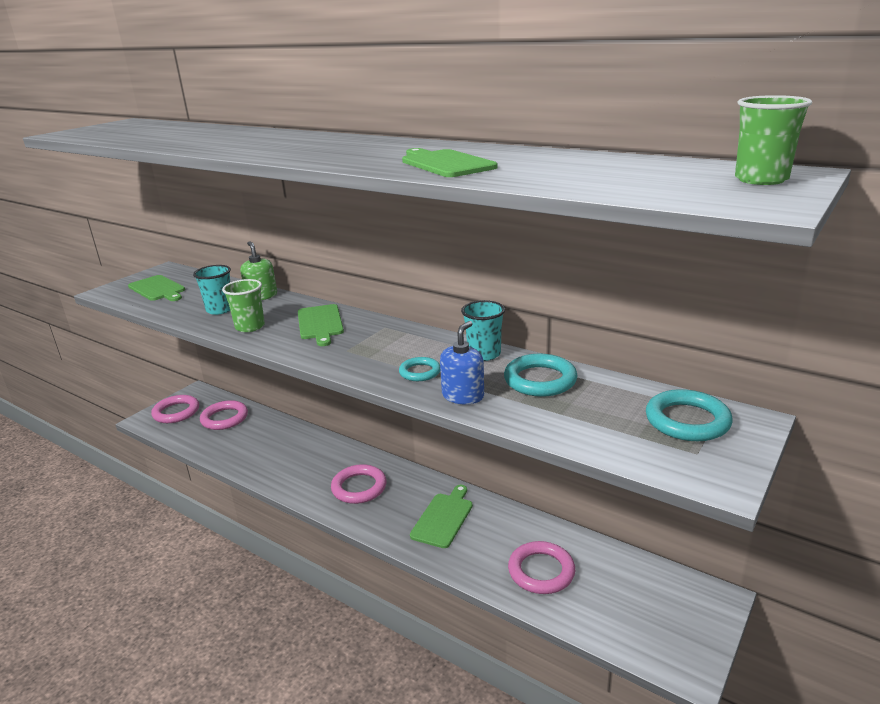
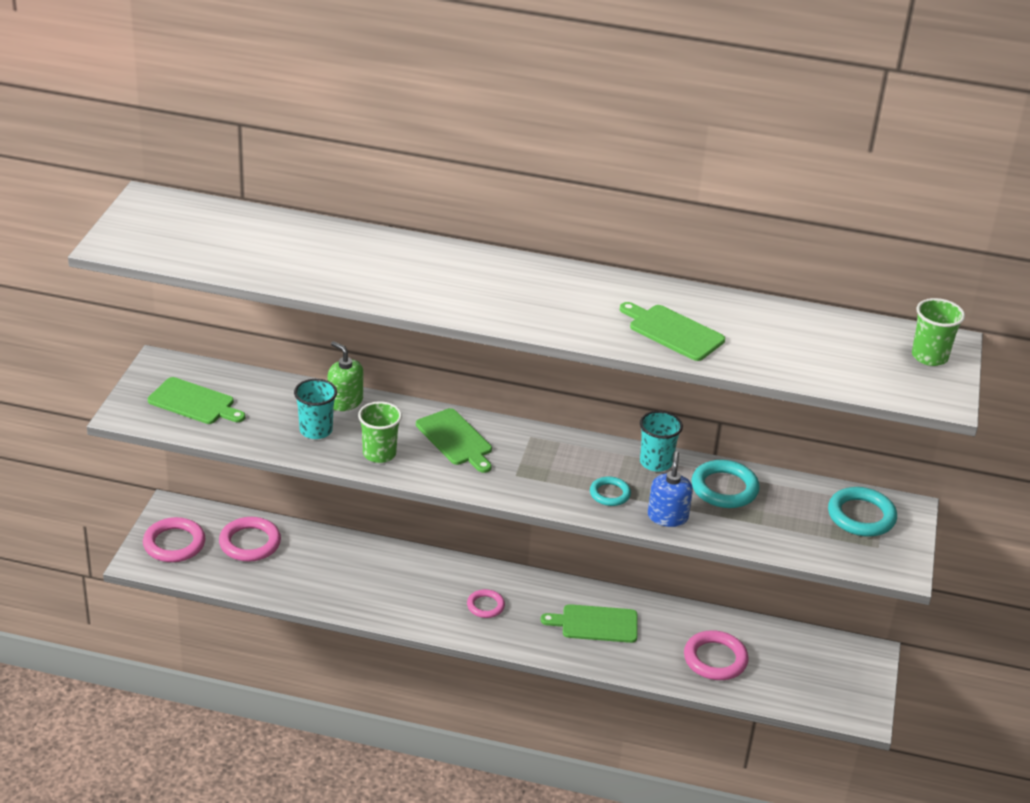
camera: 25 degrees left, 10 degrees up
(359, 487) = (485, 606): pink ring -> pink ring, size x0.60
(443, 518) = (595, 624): green cutting board -> green cutting board turned 90 degrees counterclockwise

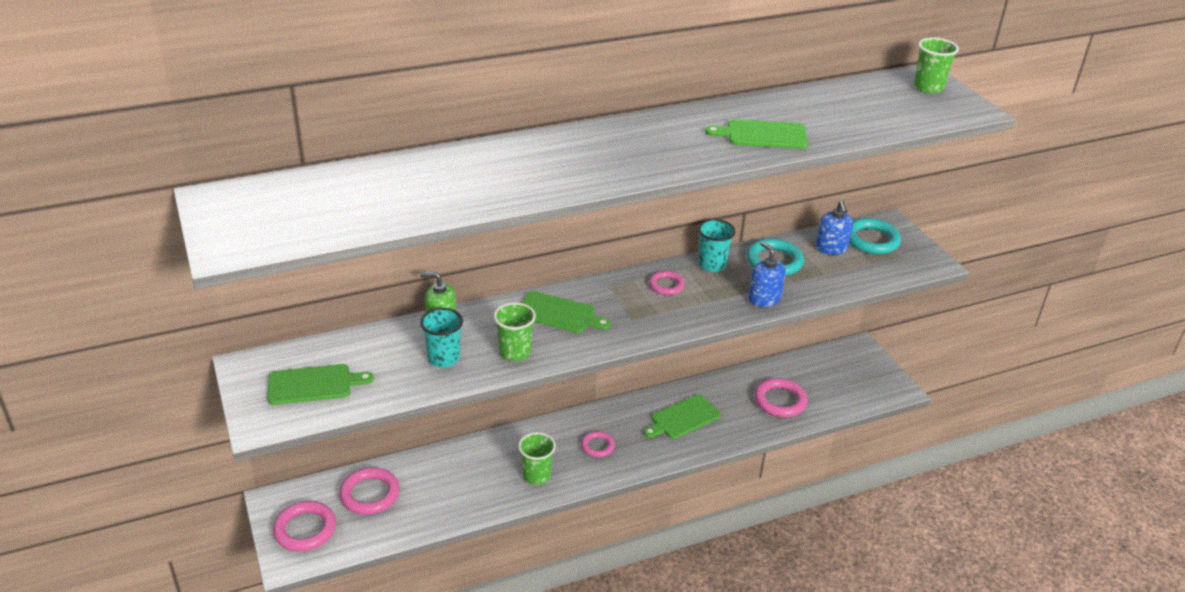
camera: 35 degrees left, 0 degrees up
(404, 601) = (536, 475): none -> green cup
(586, 461) = (666, 285): none -> pink ring
(610, 494) = (709, 301): turquoise ring -> none
(804, 503) = (831, 248): none -> blue soap dispenser

